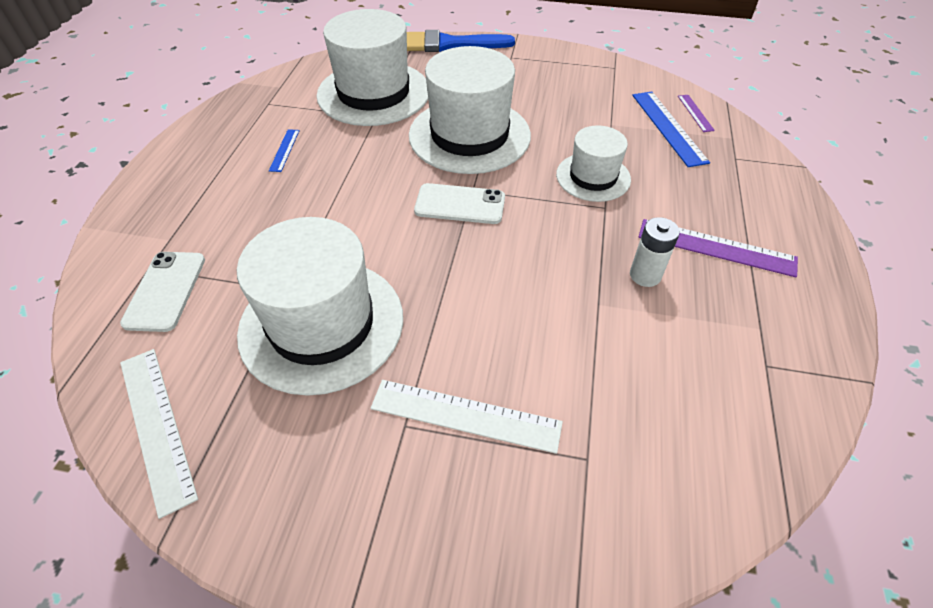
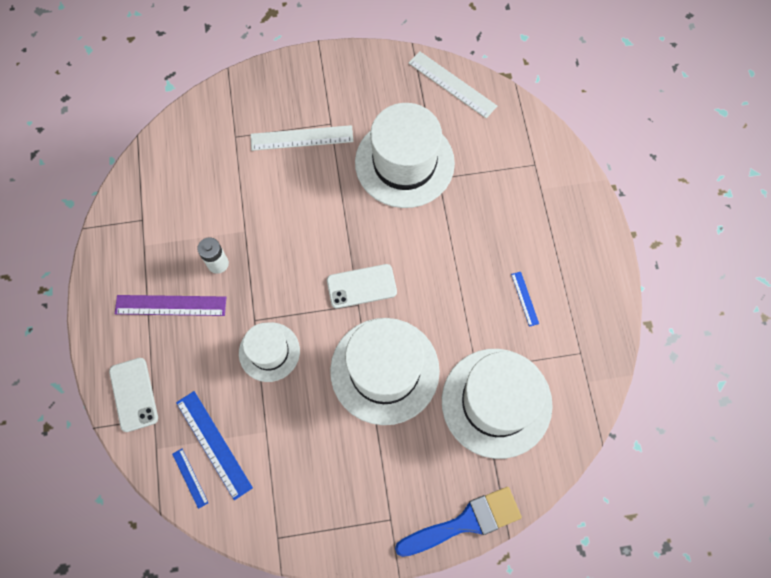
camera: 160 degrees right, 20 degrees up
(165, 291) = (511, 153): white phone -> white phone (134, 394)
(695, 113) = (190, 478): purple ruler -> blue ruler

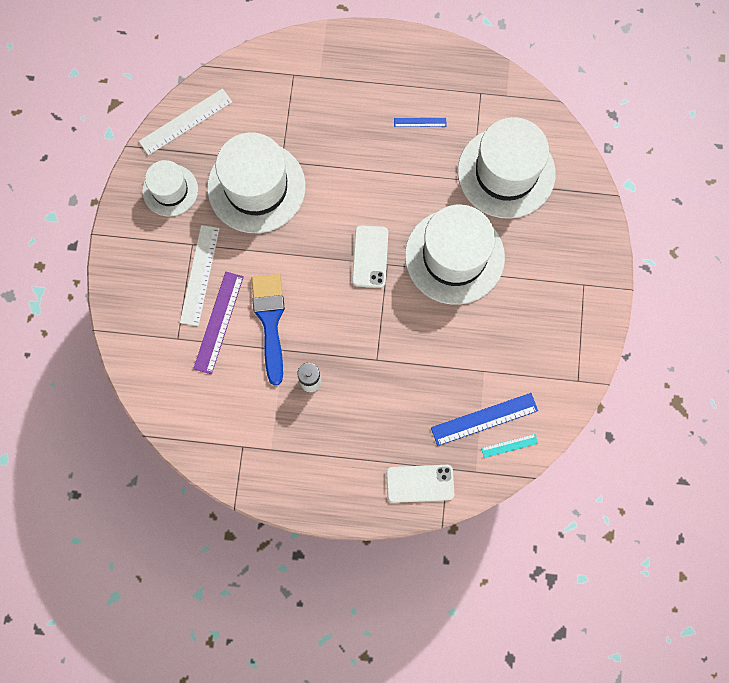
camera: 75 degrees left, 5 degrees up
(170, 305) = (341, 434): purple ruler -> purple ruler (219, 322)
(190, 478) = (509, 445): blue ruler -> turquoise ruler
(269, 352) = (411, 352): white hat -> white hat (170, 190)
(465, 522) = (599, 226): blue brush -> blue brush (270, 321)

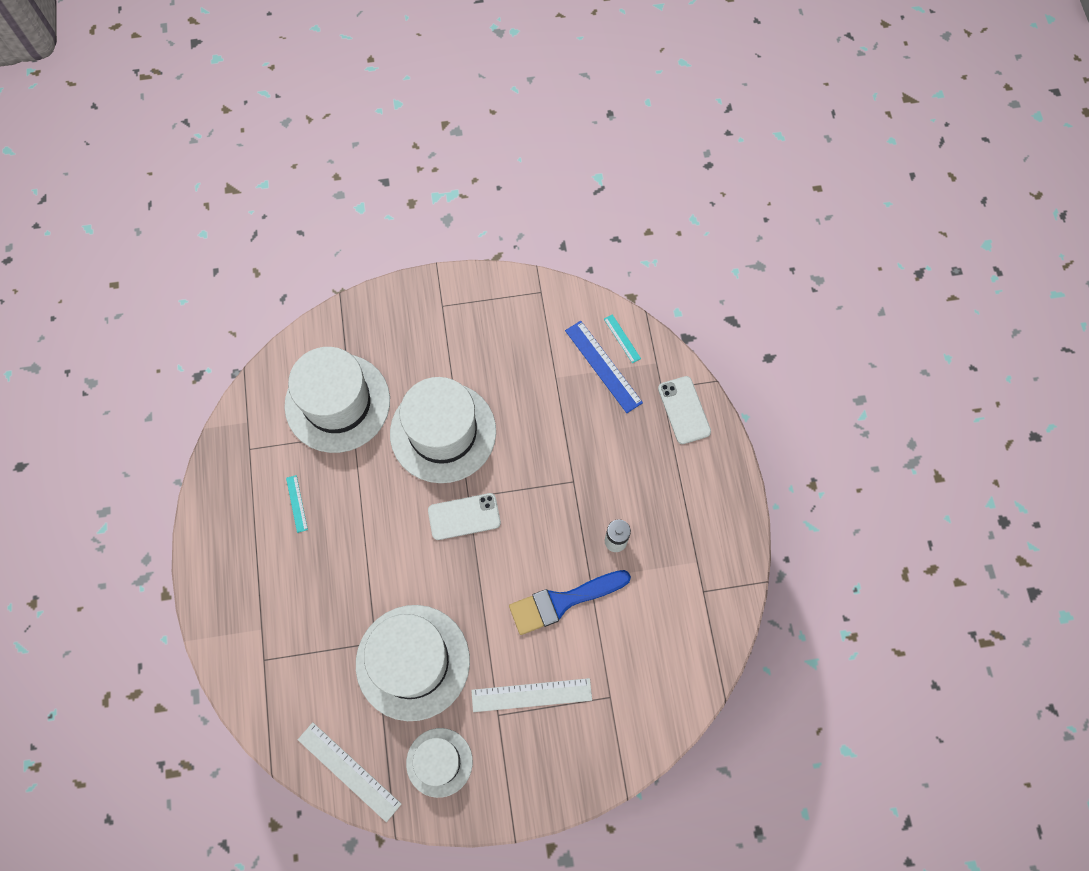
camera: 105 degrees left, 5 degrees down
(219, 322) = (579, 657): purple ruler -> none
(420, 122) = (297, 503): blue ruler -> turquoise ruler

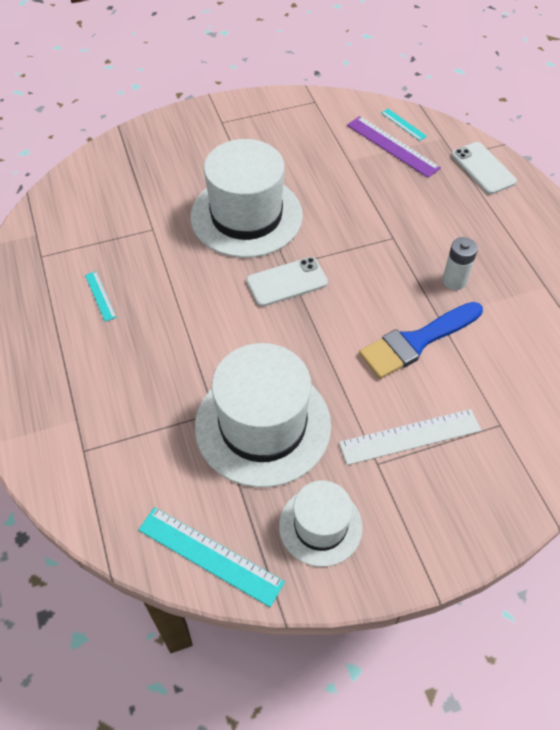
camera: 10 degrees left, 15 degrees down
(337, 403) = (130, 206): white hat -> none
(349, 771) = (210, 555): white ruler -> turquoise ruler
(603, 366) = (392, 146): blue ruler -> purple ruler

